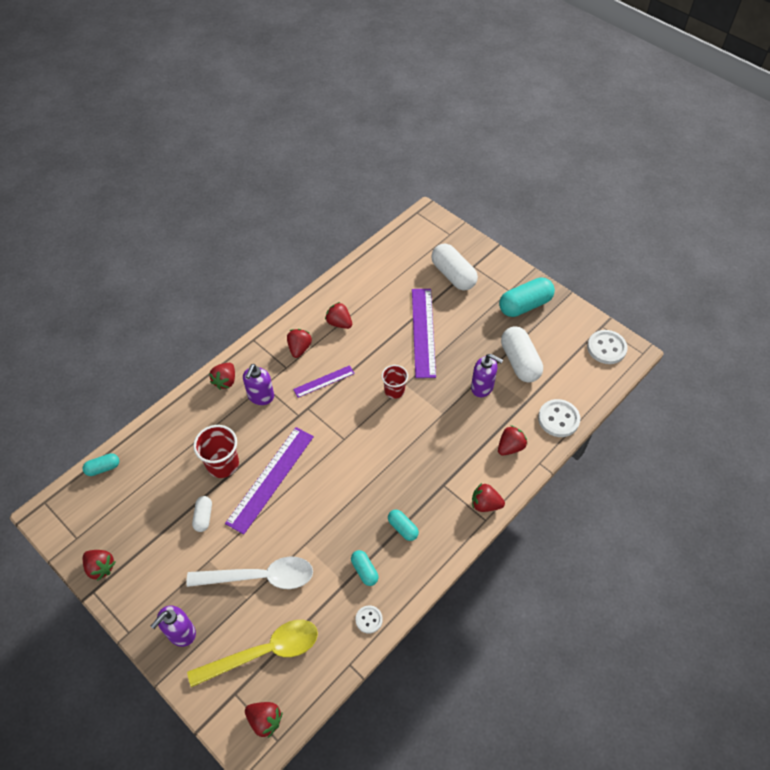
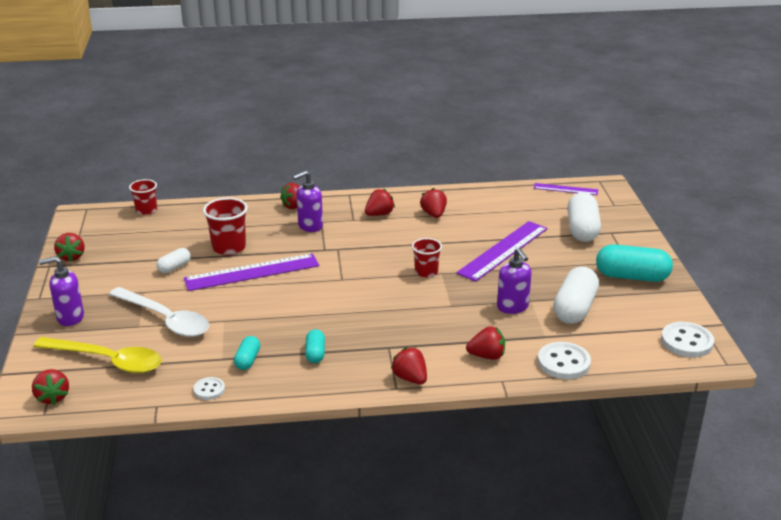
camera: 40 degrees right, 25 degrees down
(103, 468) = (146, 210): turquoise capsule -> red cup
(324, 381) = (373, 240): purple ruler -> purple ruler (565, 189)

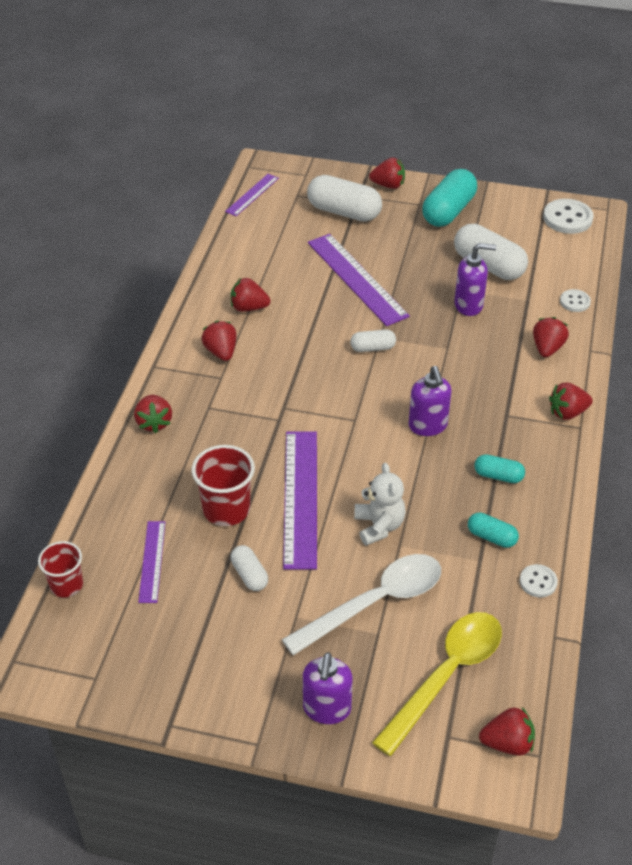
camera: 70 degrees left, 15 degrees up
(71, 257) = (158, 693): red strawberry -> red strawberry (388, 185)
(174, 232) = (152, 561): none -> purple ruler
(238, 308) = (379, 526): none -> white teddy bear
(310, 226) = (214, 420): purple soap dispenser -> purple soap dispenser (428, 426)
(426, 272) = (372, 348): red cup -> white capsule
(563, 362) = (575, 302): white button -> white button, size x0.57

